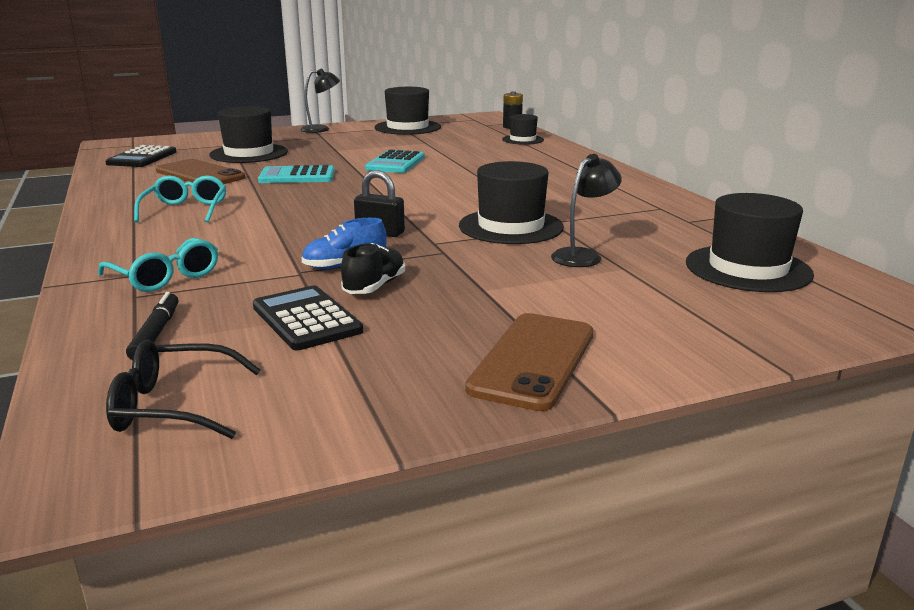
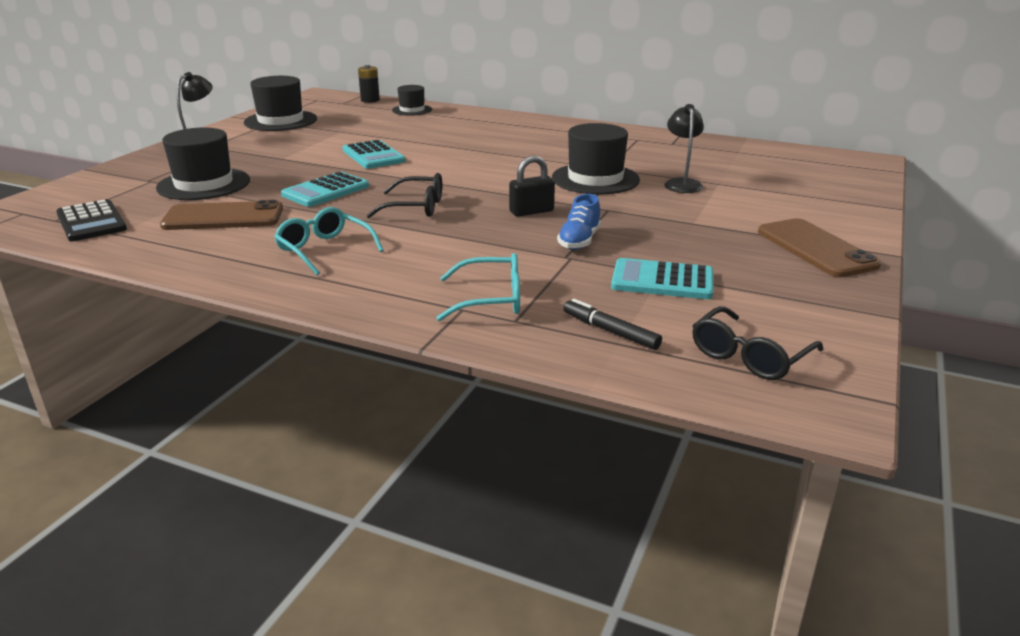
camera: 45 degrees left, 5 degrees up
(306, 319) = (662, 280): black calculator -> turquoise calculator
(314, 203) = (415, 207): none -> black glasses
(374, 286) = (637, 246): black shoe -> none
(748, 268) = (766, 163): black hat -> none

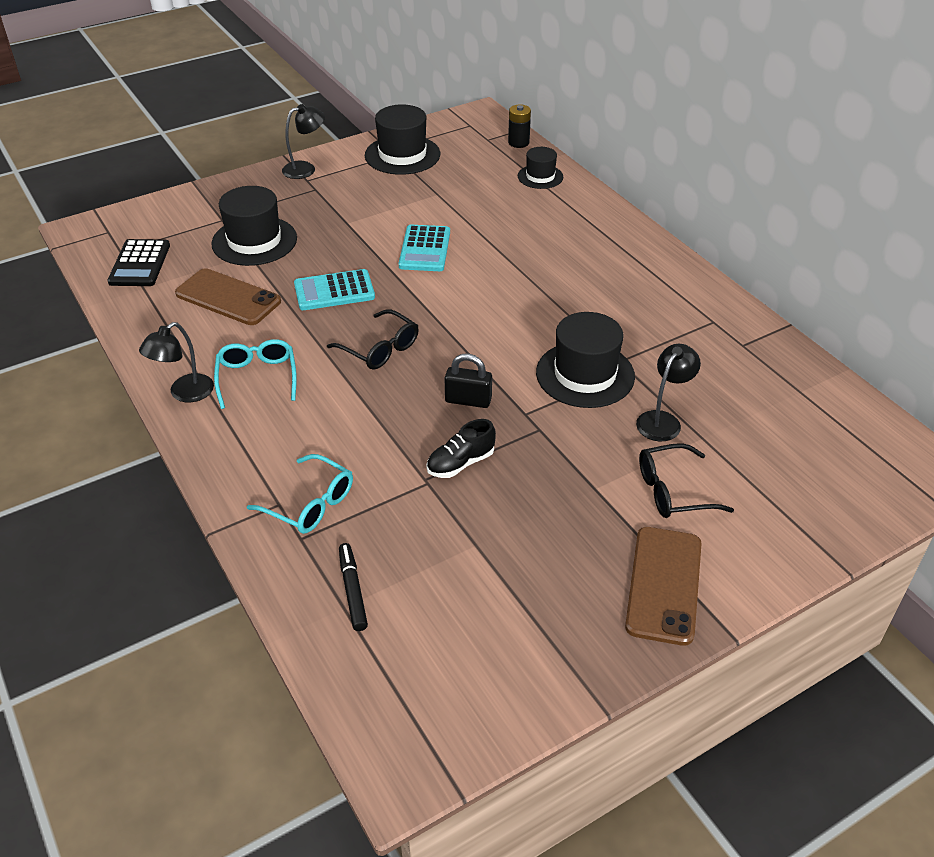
camera: 35 degrees right, 15 degrees up
(261, 278) = (184, 393): none -> black lamp
(579, 241) = (460, 463): blue shoe -> black shoe
(662, 280) = (466, 553): turquoise calculator -> none
(750, 355) = (422, 680): black glasses -> black glasses (674, 491)

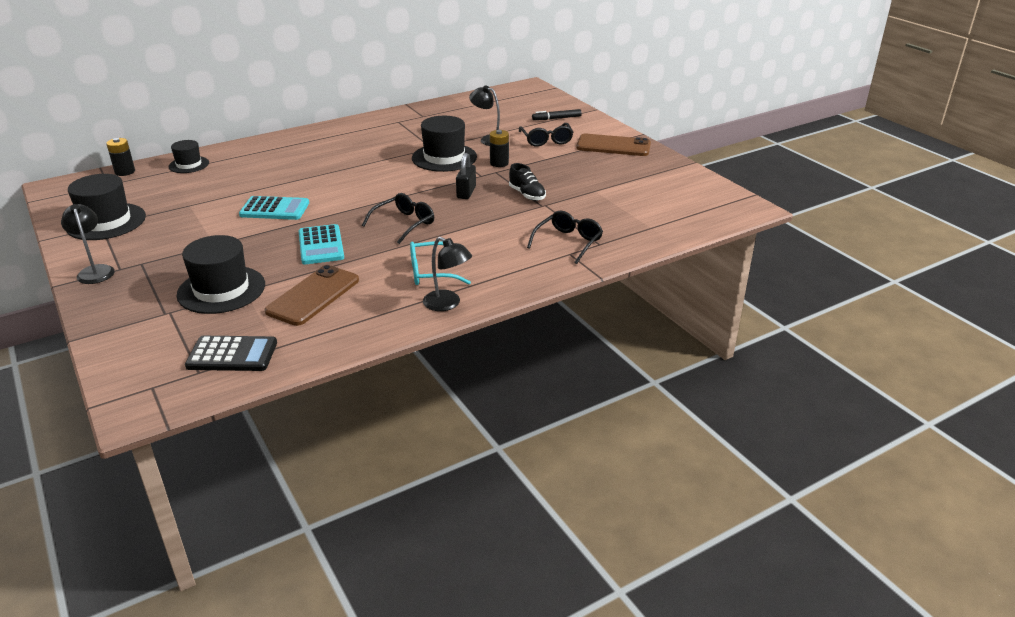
camera: 90 degrees left, 10 degrees down
(309, 503) = (568, 243): turquoise glasses -> black glasses
(353, 590) = (638, 225): black marker -> black marker (556, 118)
(571, 433) = (499, 163): none -> black battery

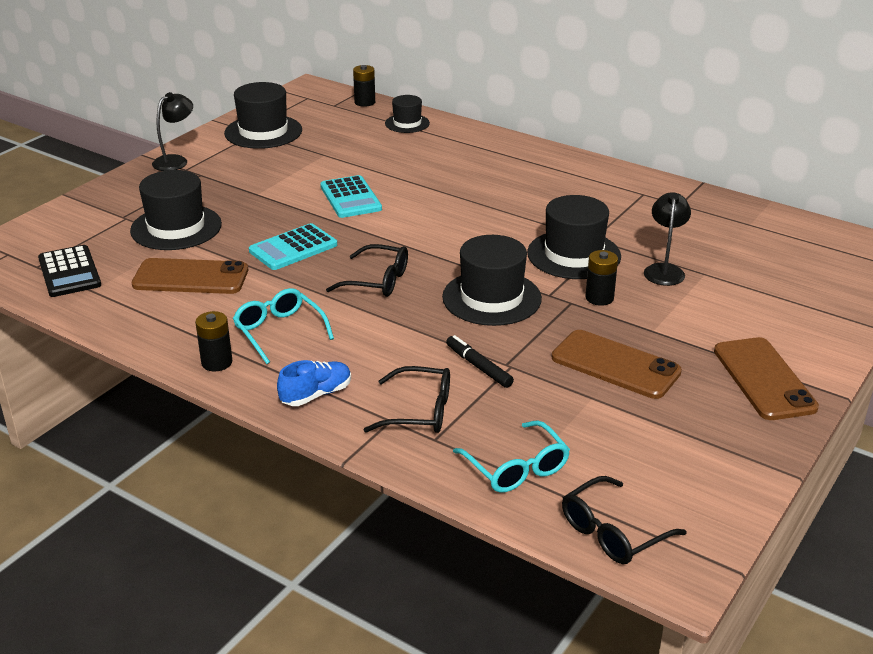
camera: 65 degrees right, 0 degrees up
(447, 304) = (217, 362): black lamp -> black battery
(466, 192) = (491, 298): black padlock -> black hat
(521, 273) = (316, 394): none -> blue shoe
(527, 195) = (526, 344): black shoe -> none
(546, 140) = (715, 315): black glasses -> black glasses (614, 532)
(556, 118) = (802, 304): black marker -> black marker (479, 366)
(570, 177) = (615, 365): none -> brown phone
(642, 226) = (516, 467): none -> turquoise glasses

